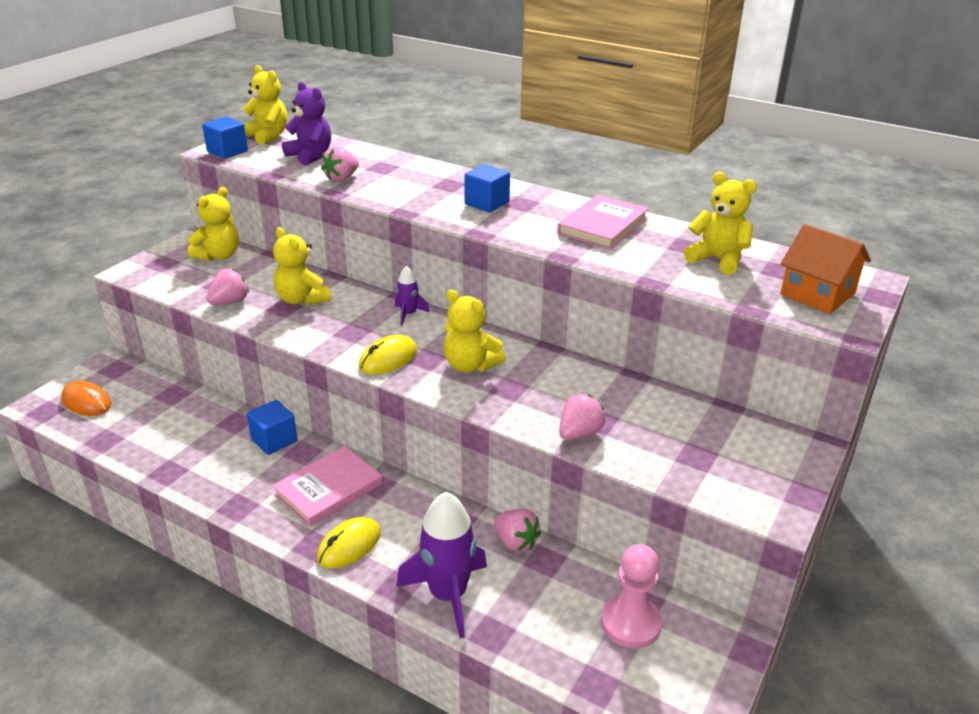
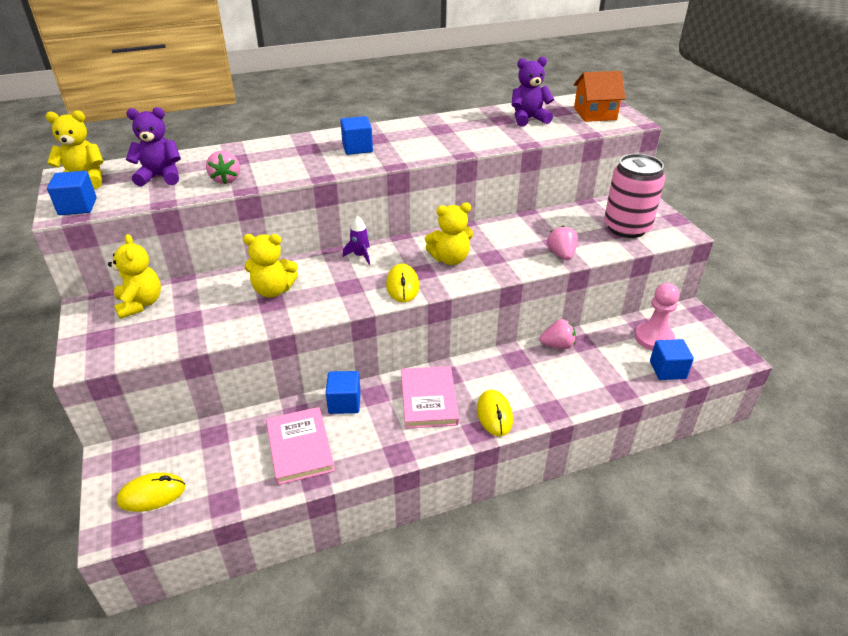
camera: 50 degrees left, 5 degrees up
(86, 402) = (152, 494): orange mouse -> yellow mouse
(230, 302) = (224, 325): pink strawberry -> none
(448, 595) = (576, 393): purple rocket -> none
(579, 663) = (667, 370): none -> blue cube
(602, 226) = (444, 129): pink book -> pink book (299, 447)
(715, 460) = (626, 227): none -> pink can
(717, 259) = (528, 119): yellow teddy bear -> purple teddy bear

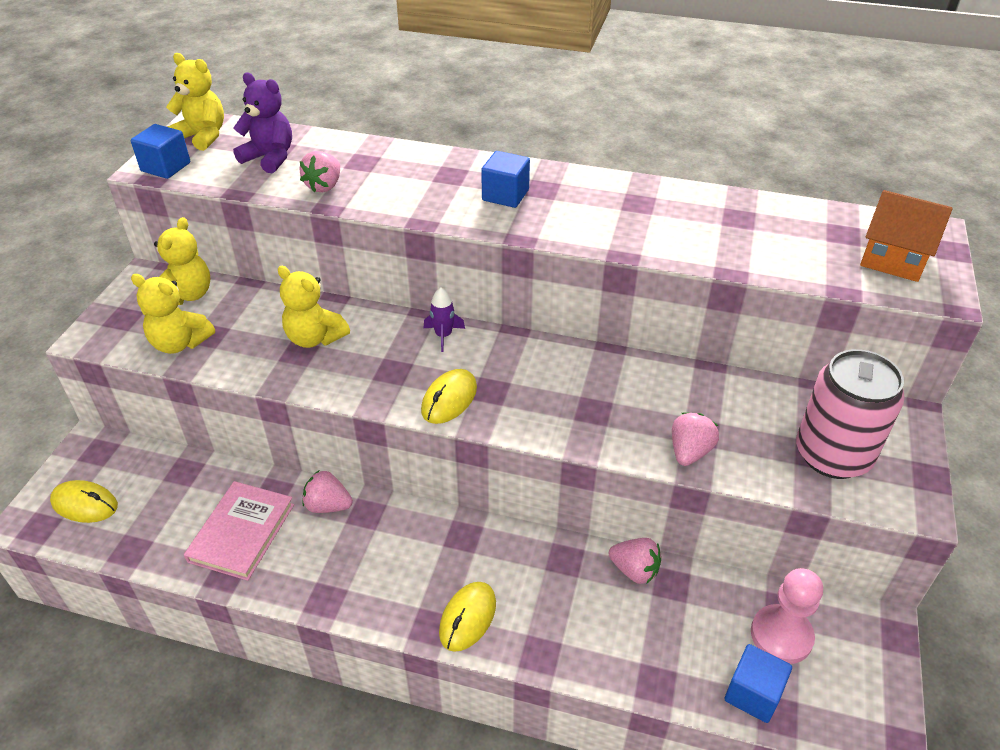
camera: 35 degrees right, 5 degrees up
(344, 403) = (328, 505): blue cube -> pink strawberry
(428, 399) = (415, 553): pink book -> none
(450, 259) = (540, 389): yellow teddy bear -> yellow teddy bear (180, 343)
(528, 119) = (778, 231): purple teddy bear -> none

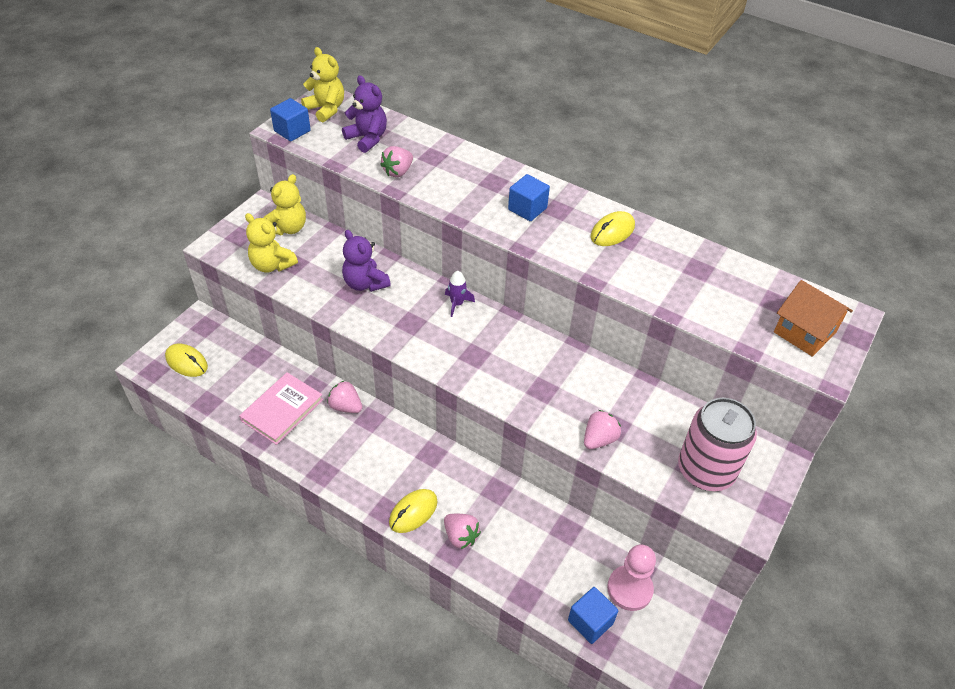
camera: 15 degrees right, 5 degrees up
(315, 338) = (365, 283): yellow teddy bear -> purple teddy bear
(449, 399) = (442, 354): yellow mouse -> yellow mouse (612, 232)
(634, 570) = (543, 512): pink strawberry -> pink strawberry (461, 536)

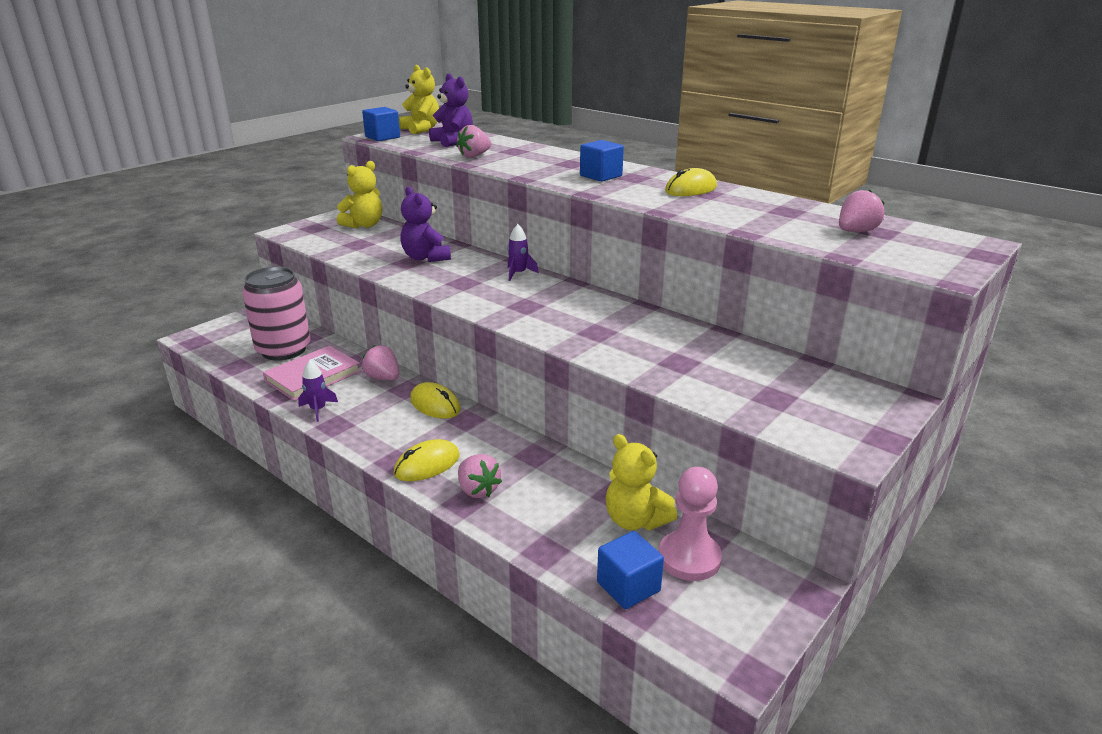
camera: 10 degrees right, 20 degrees down
(186, 362) = (231, 338): yellow mouse -> yellow mouse (435, 405)
(272, 265) = (336, 244): yellow teddy bear -> yellow teddy bear (635, 520)
(302, 454) = (318, 409): none -> purple rocket
(599, 439) = (657, 370): pink strawberry -> pink strawberry (856, 231)
(706, 470) = (793, 402): pink can -> pink can (283, 350)
(804, 332) = (916, 250): orange house -> none

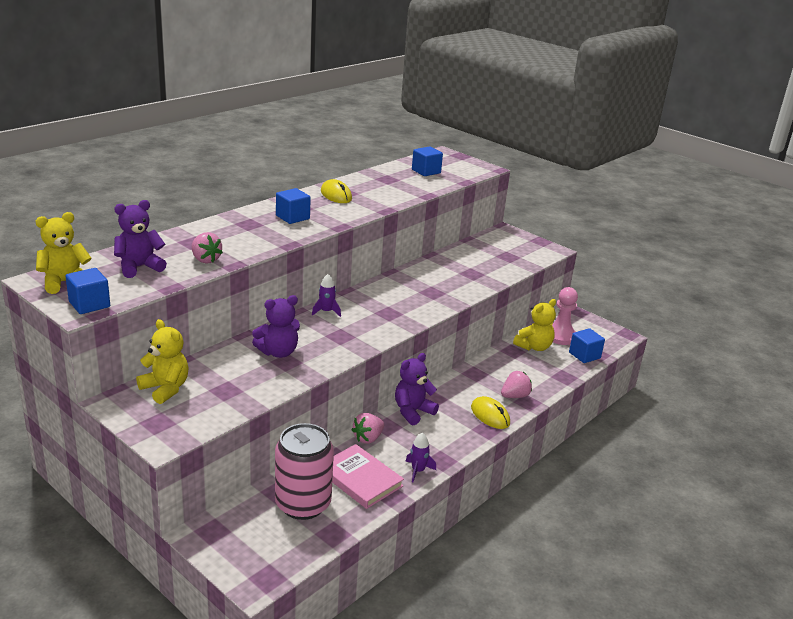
camera: 90 degrees left, 0 degrees up
(435, 405) = (413, 412): yellow mouse -> purple teddy bear
(856, 231) = (426, 171): pink strawberry -> blue cube

